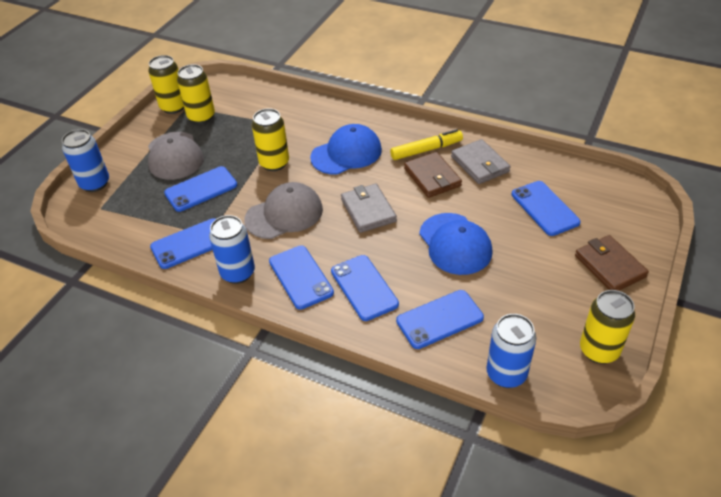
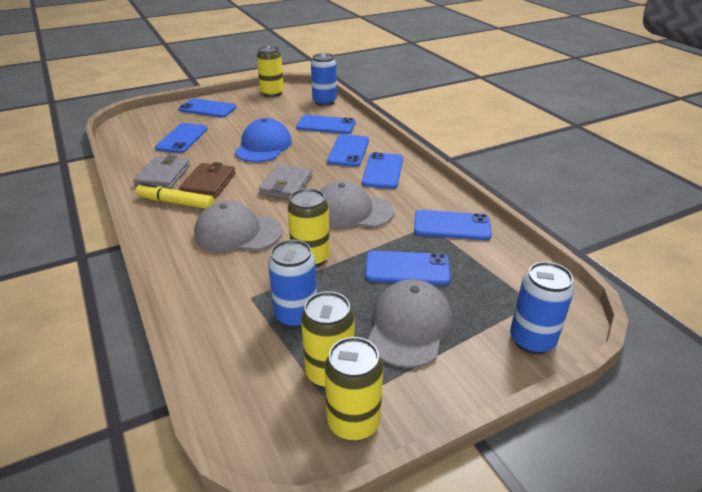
camera: 145 degrees left, 10 degrees down
(238, 273) = (426, 191): blue can -> blue can (296, 316)
(346, 153) = (238, 233): blue cap -> grey cap
(609, 266) = (207, 108): brown wallet -> blue phone

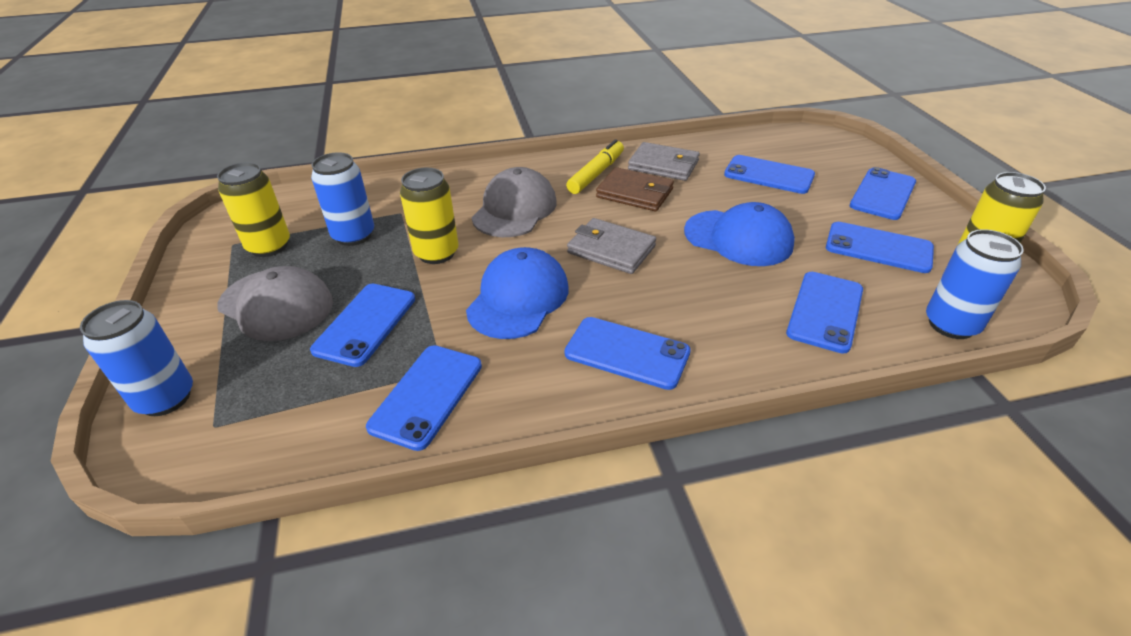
camera: 105 degrees right, 5 degrees up
(348, 151) = (711, 324): blue phone -> blue phone (878, 248)
(351, 211) = (518, 298): grey cap -> blue cap
(353, 422) = (210, 252): yellow can -> none

